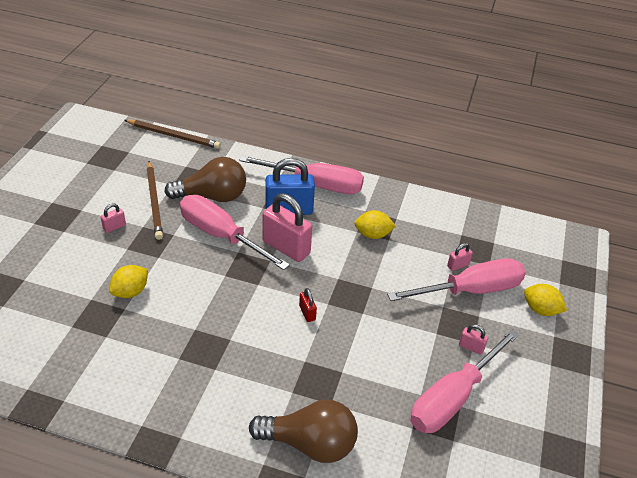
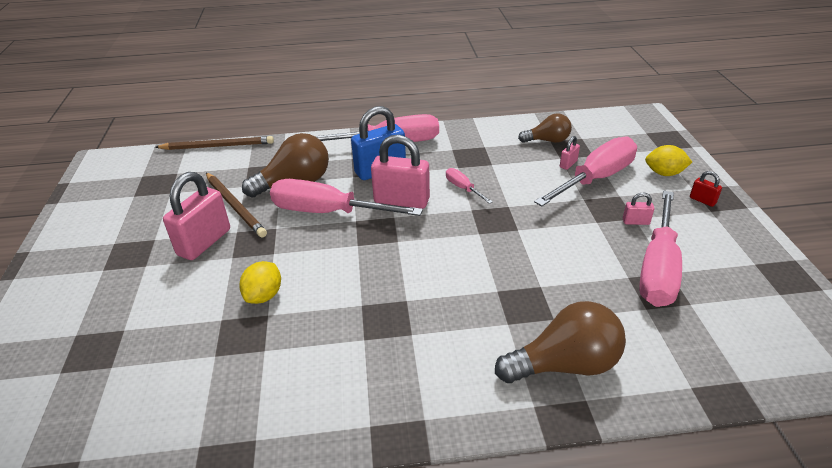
camera: 20 degrees left, 5 degrees down
(114, 227) = (204, 242): pink padlock -> pink padlock, size x2.22
(307, 313) = (466, 248): red padlock -> red padlock (702, 200)
(346, 255) = (463, 188): none -> pink screwdriver
(373, 235) = (474, 165): yellow lemon -> none
(458, 233) = (547, 141): none -> brown light bulb

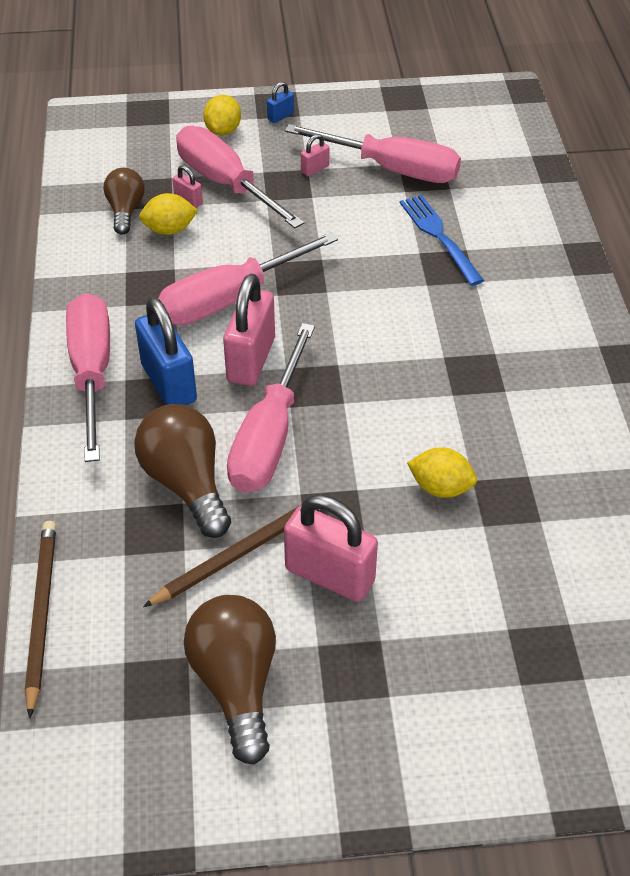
camera: 90 degrees left, 10 degrees up
(463, 188) = (229, 299): pink screwdriver -> pink screwdriver, size x2.21
(532, 159) = (169, 230): none -> yellow lemon
(564, 364) = (525, 250): brown light bulb -> brown light bulb (236, 684)
(567, 299) = (439, 236): none -> blue fork
(635, 222) = (315, 169): pink padlock -> pink padlock turned 45 degrees clockwise
(702, 200) = (280, 116): red padlock -> blue padlock

